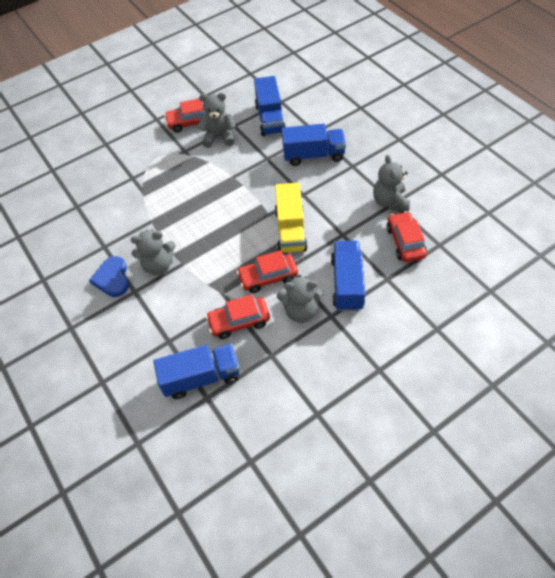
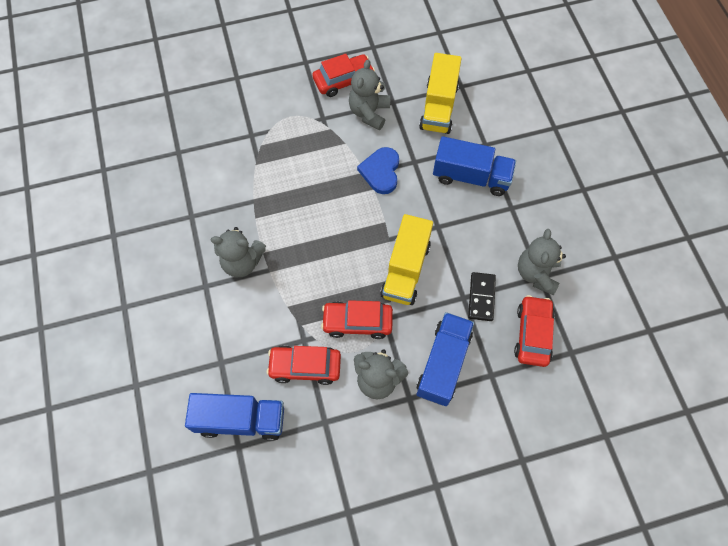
camera: 15 degrees right, 10 degrees up
(112, 278) = (187, 261): blue heart -> blue heart (381, 171)
(190, 122) = (343, 80): red car -> red car turned 150 degrees clockwise
(219, 137) = (369, 112): grey teddy bear -> grey teddy bear turned 90 degrees counterclockwise
(270, 119) = (439, 107): blue truck -> yellow truck
(356, 230) = (481, 297): none -> black domino

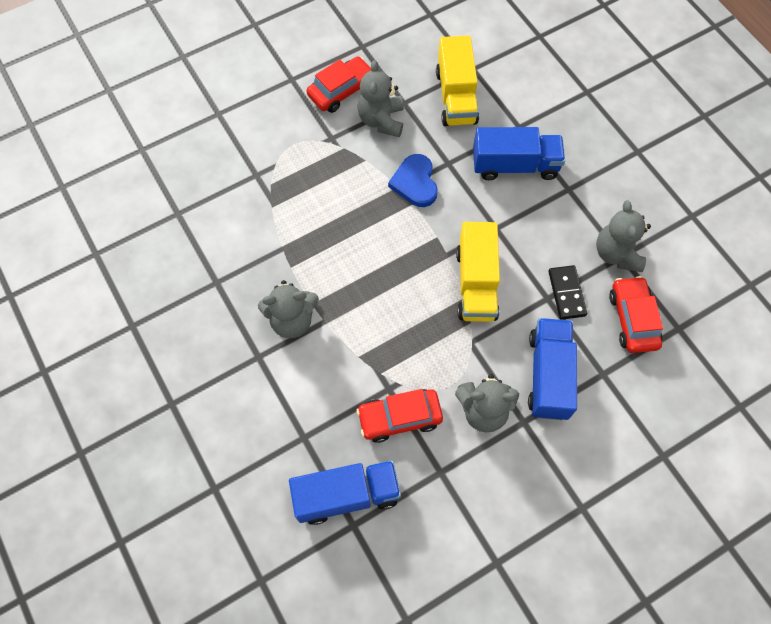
camera: 15 degrees left, 0 degrees up
(357, 322) = (441, 354): red car -> none

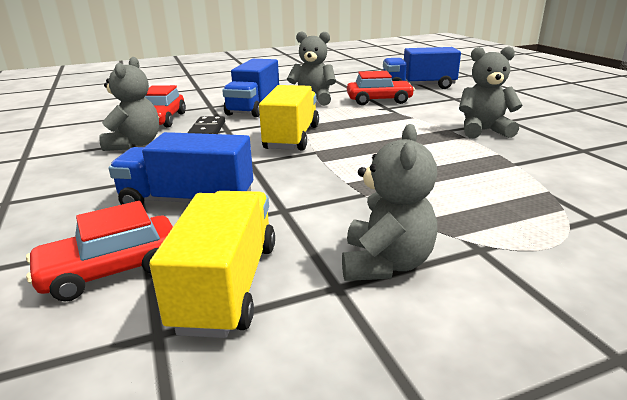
camera: 170 degrees left, 40 degrees down
(341, 90) = (478, 320): red car -> red car (112, 270)
(415, 182) = (339, 196): blue heart -> none

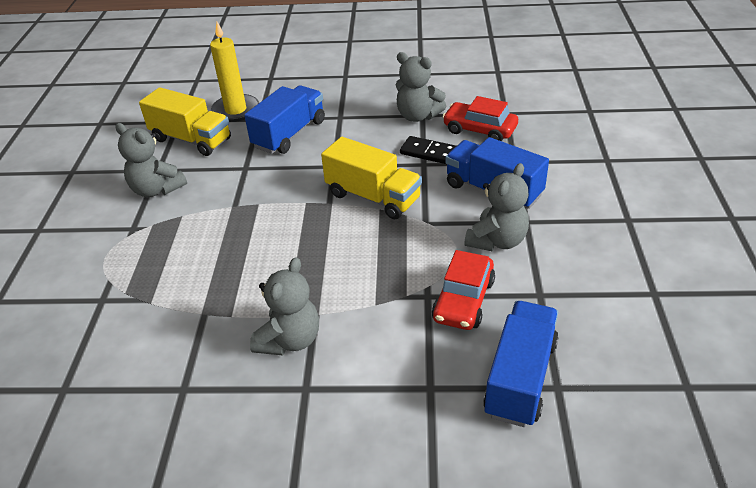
camera: 115 degrees right, 15 degrees up
(112, 270) = (236, 110): red car -> yellow candle

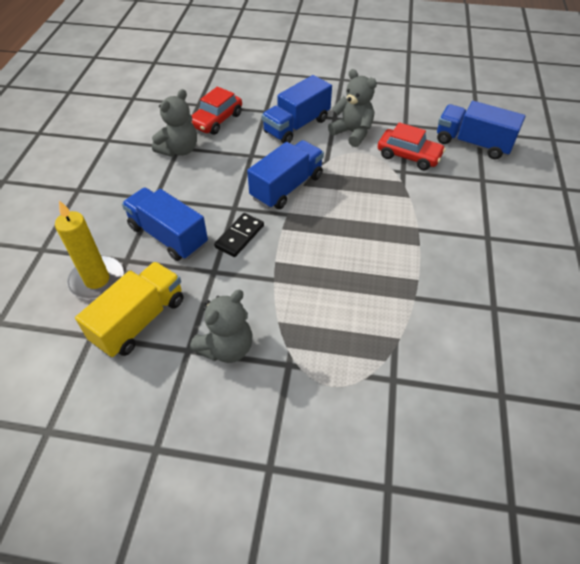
camera: 85 degrees left, 10 degrees up
(290, 340) = (444, 244): grey teddy bear -> none
(373, 197) = (287, 187): yellow truck -> blue truck
(428, 152) = (236, 150): black domino -> black domino (239, 236)

